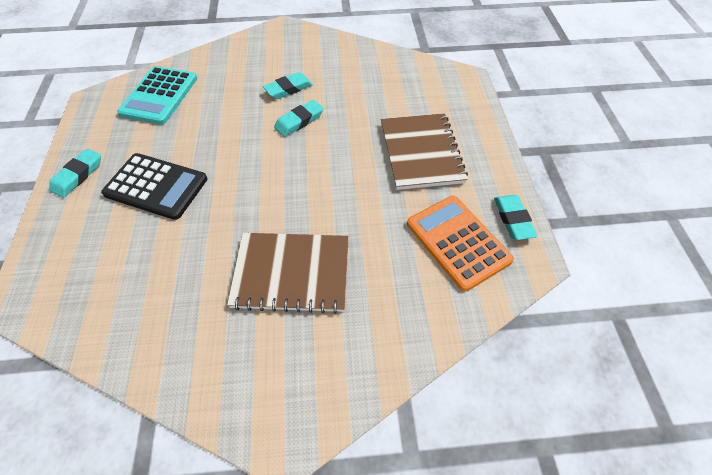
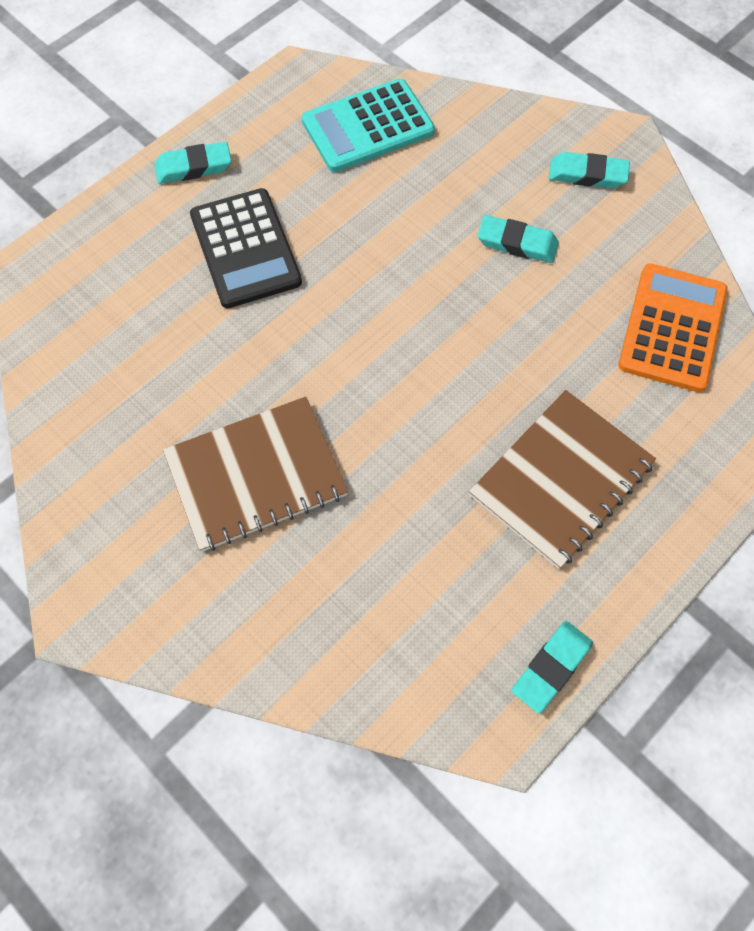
camera: 50 degrees right, 10 degrees up
(291, 273) = (256, 475): brown notebook -> brown notebook turned 75 degrees counterclockwise
(299, 121) = (475, 301): turquoise eraser -> turquoise eraser (587, 174)
(458, 242) = (454, 622): orange calculator -> orange calculator (672, 328)

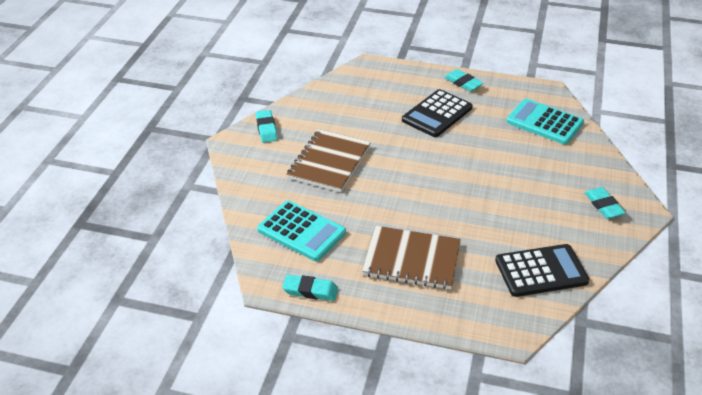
camera: 60 degrees right, 25 degrees down
(256, 475) = (329, 162): brown notebook -> brown notebook turned 75 degrees clockwise
(405, 611) = (301, 231): none -> turquoise calculator
(517, 243) = (532, 196): turquoise eraser -> turquoise eraser (266, 129)
(672, 328) = (541, 271): orange calculator -> black calculator

